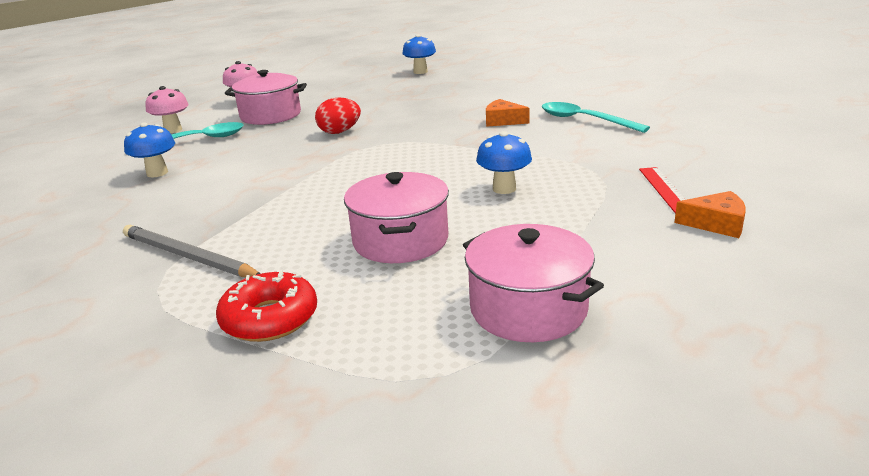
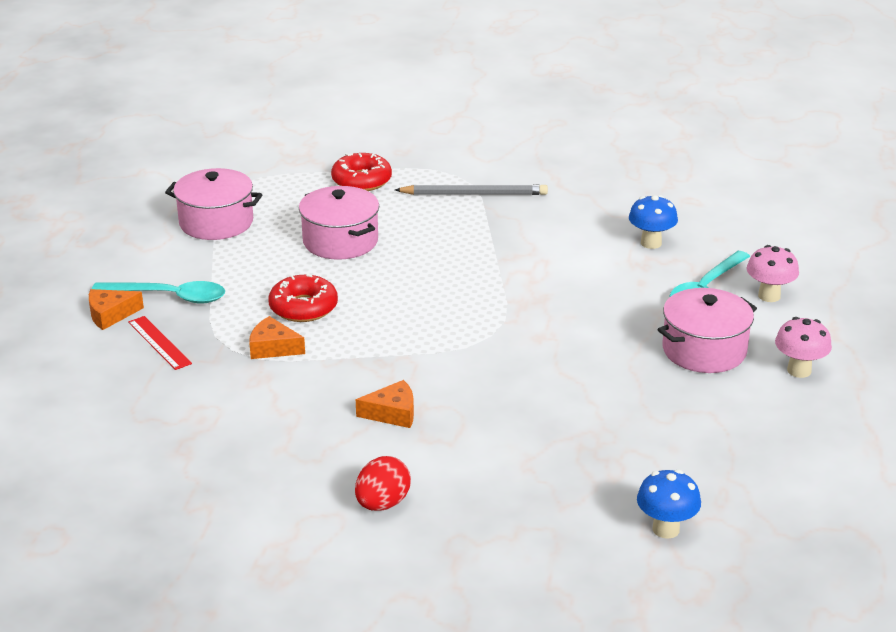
camera: 145 degrees right, 5 degrees up
(339, 132) = (566, 342): red egg -> red egg (382, 504)
(504, 189) = (303, 307): blue mushroom -> red donut
(557, 167) = (273, 348): none -> orange cheese
(584, 120) = (291, 440): turquoise spoon -> turquoise spoon (169, 297)

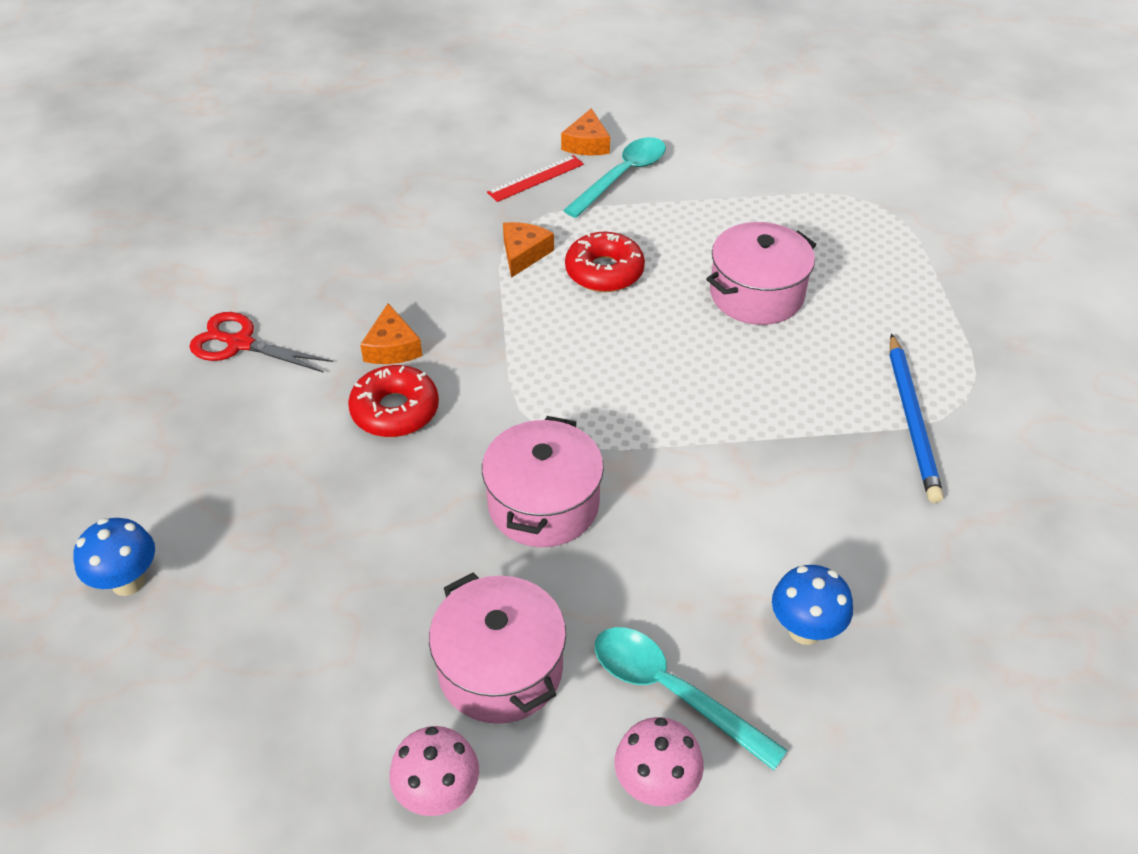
camera: 90 degrees right, 15 degrees up
(110, 315) = (587, 144): orange cheese -> orange cheese turned 150 degrees counterclockwise
(169, 297) = (622, 176): turquoise spoon -> turquoise spoon turned 150 degrees counterclockwise
(216, 222) = (783, 195): pink pot -> pink pot (543, 504)
(361, 180) = (919, 307): red donut -> red donut (395, 410)
(382, 504) = (239, 343): red egg -> red scissors
(474, 194) = (912, 420): grey pencil -> blue pencil

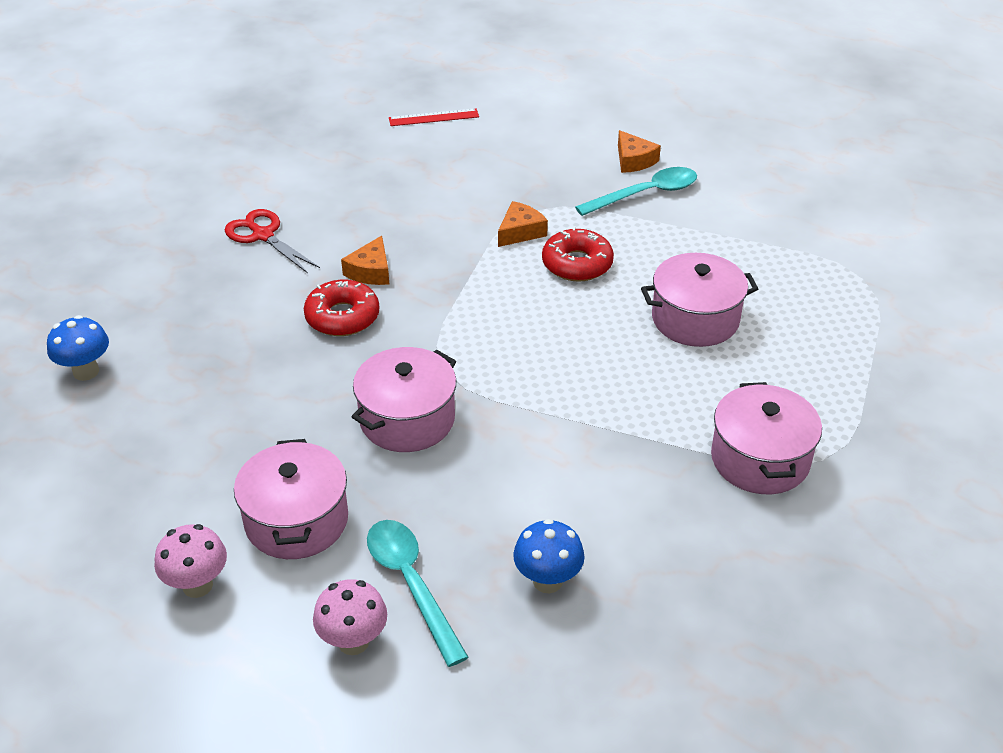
camera: 25 degrees right, 5 degrees down
(536, 178) = (571, 176): red ruler -> red ruler (433, 117)
(587, 144) = (633, 160): orange cheese -> orange cheese turned 60 degrees counterclockwise
(912, 420) = (760, 459): blue pencil -> pink pot

